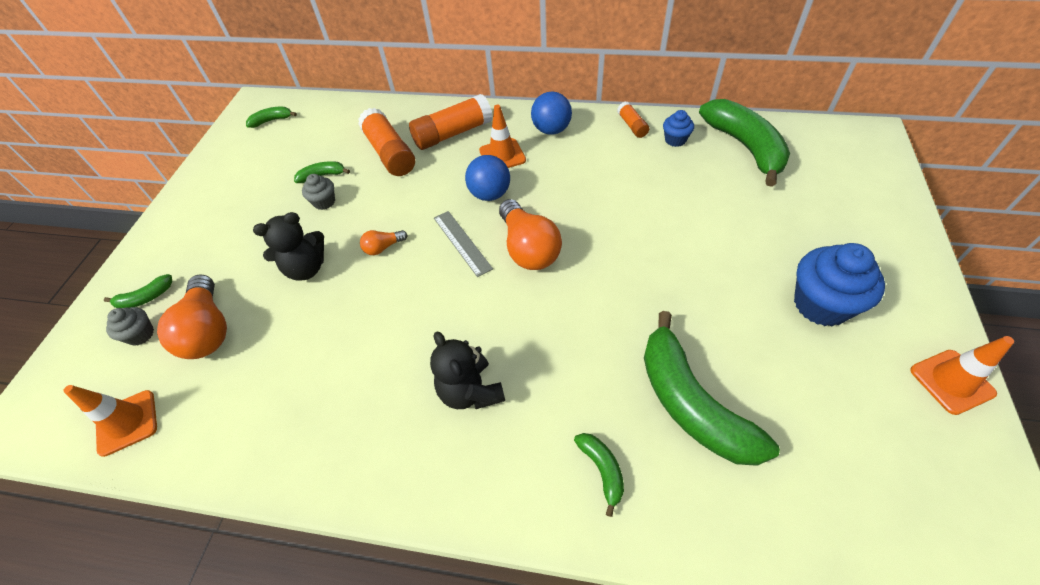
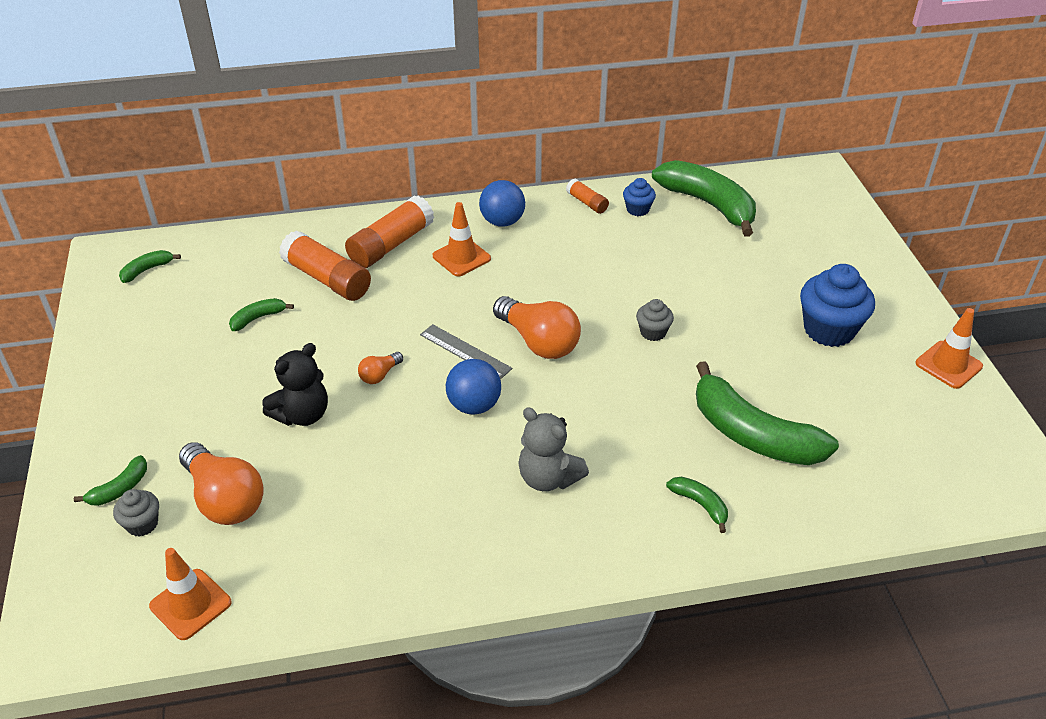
camera: 25 degrees left, 10 degrees down
(324, 202) = (279, 345): grey cupcake -> grey cupcake (653, 332)
(470, 391) = (548, 478): black teddy bear -> grey teddy bear
(490, 194) = (469, 299): blue ball -> blue ball (474, 405)

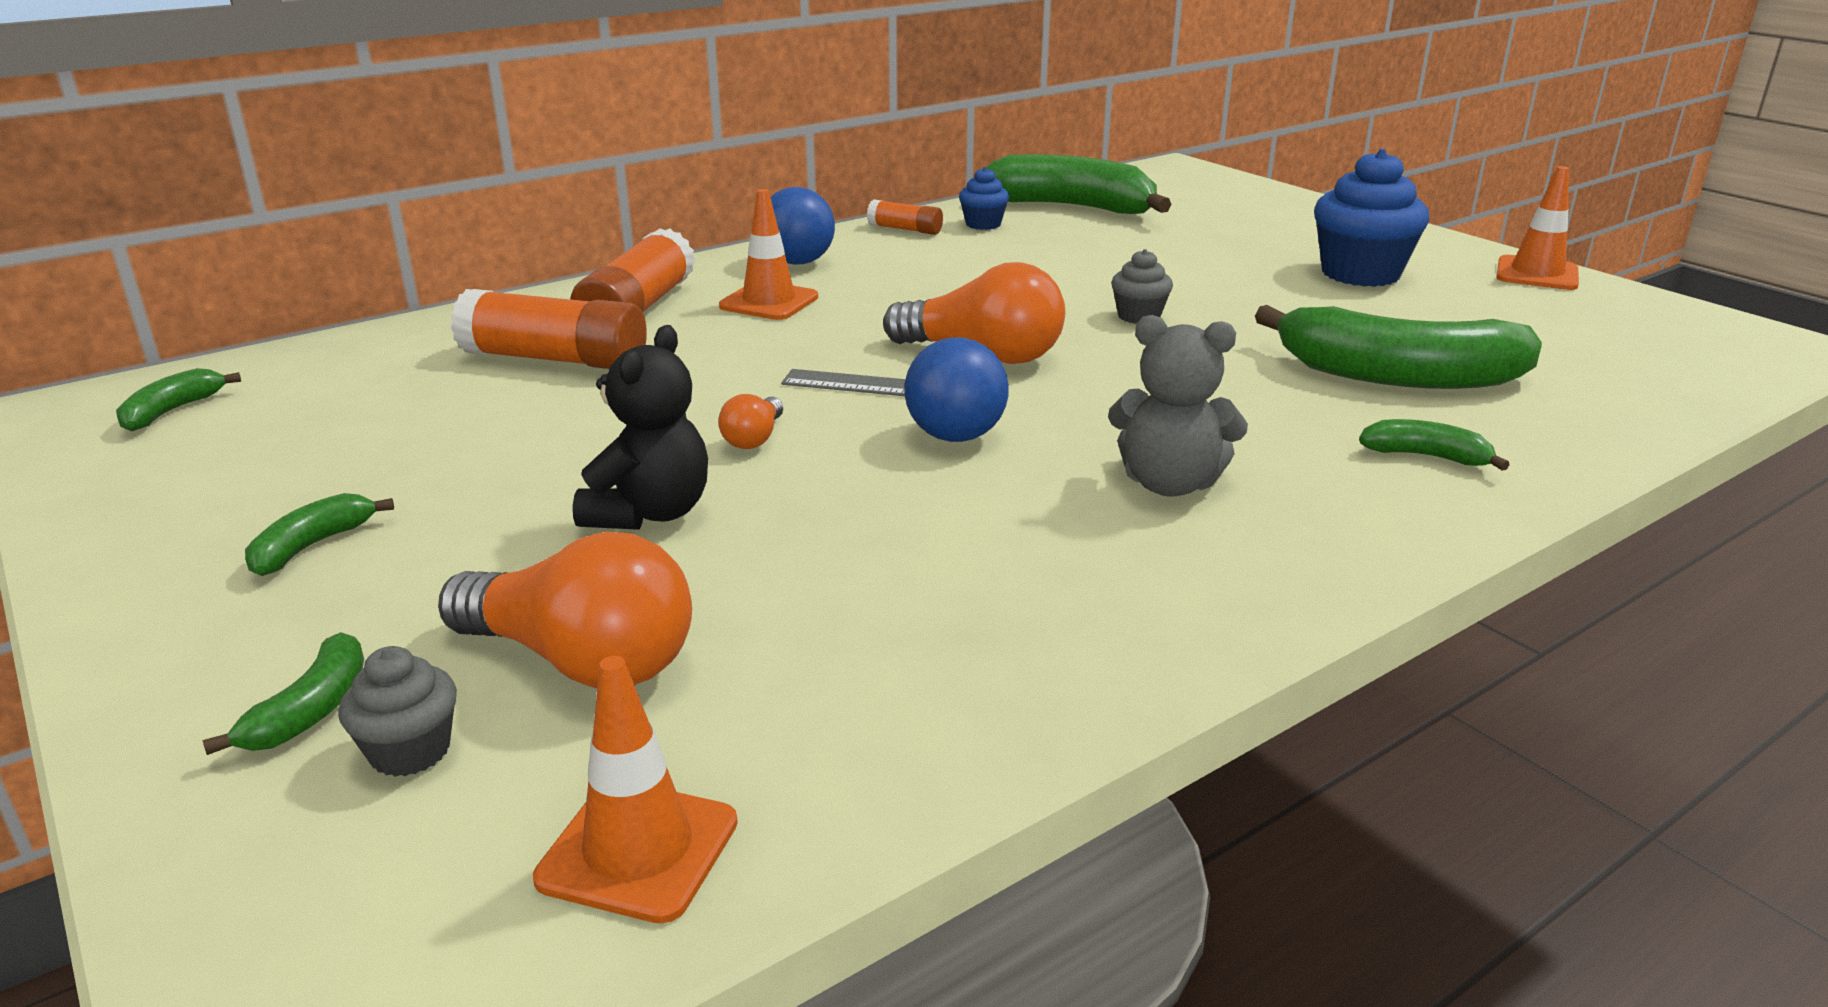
camera: 25 degrees left, 15 degrees down
(258, 318) = (457, 422): green banana -> green banana (312, 546)

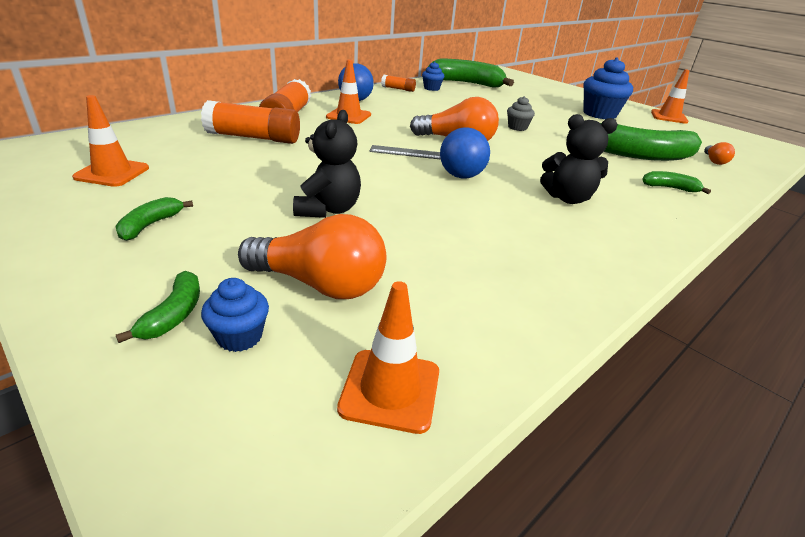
camera: 10 degrees left, 5 degrees up
(172, 411) = (53, 157): green banana -> none
(268, 442) = (112, 173): none -> orange traffic cone
(410, 751) = (239, 337): grey cupcake -> blue cupcake
(754, 438) = (366, 175): orange light bulb -> orange light bulb (714, 161)
(1169, 484) = (568, 198): grey teddy bear -> black teddy bear

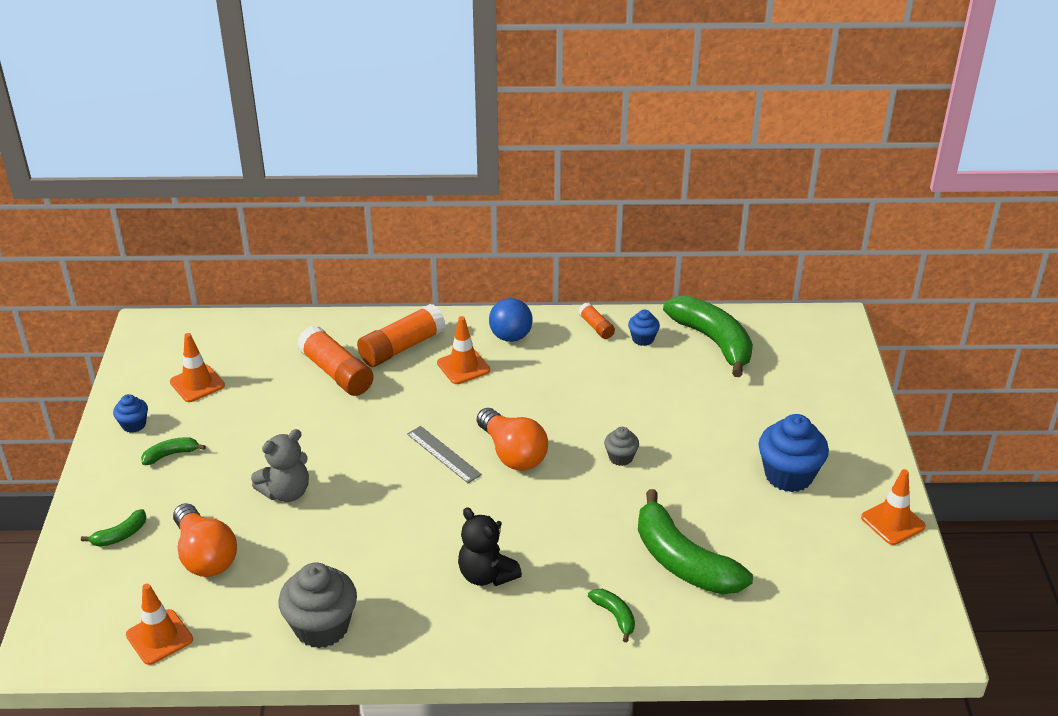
camera: 45 degrees right, 5 degrees up
(239, 337) = (133, 567): blue cupcake -> blue cupcake (134, 425)
(328, 209) = (286, 492): black teddy bear -> grey teddy bear
(461, 176) = (438, 503): blue ball -> none
(532, 283) = (321, 627): none -> grey cupcake
(714, 161) = (763, 614): orange light bulb -> none

